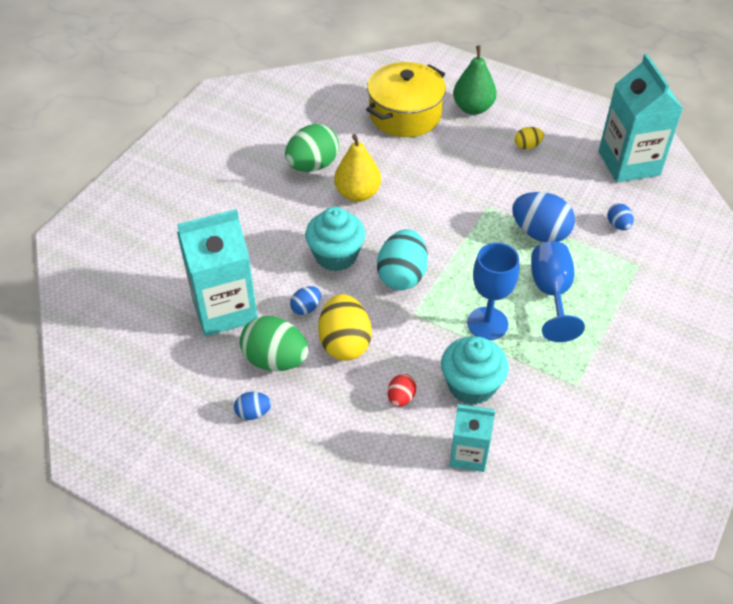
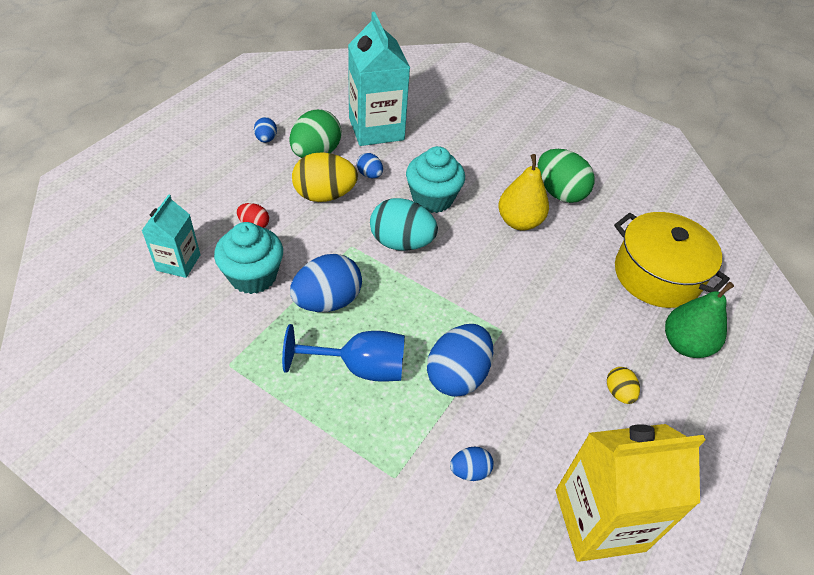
camera: 90 degrees right, 0 degrees up
(487, 323) = (327, 301): blue goblet -> blue egg
(629, 163) = (599, 520): turquoise carton -> yellow carton

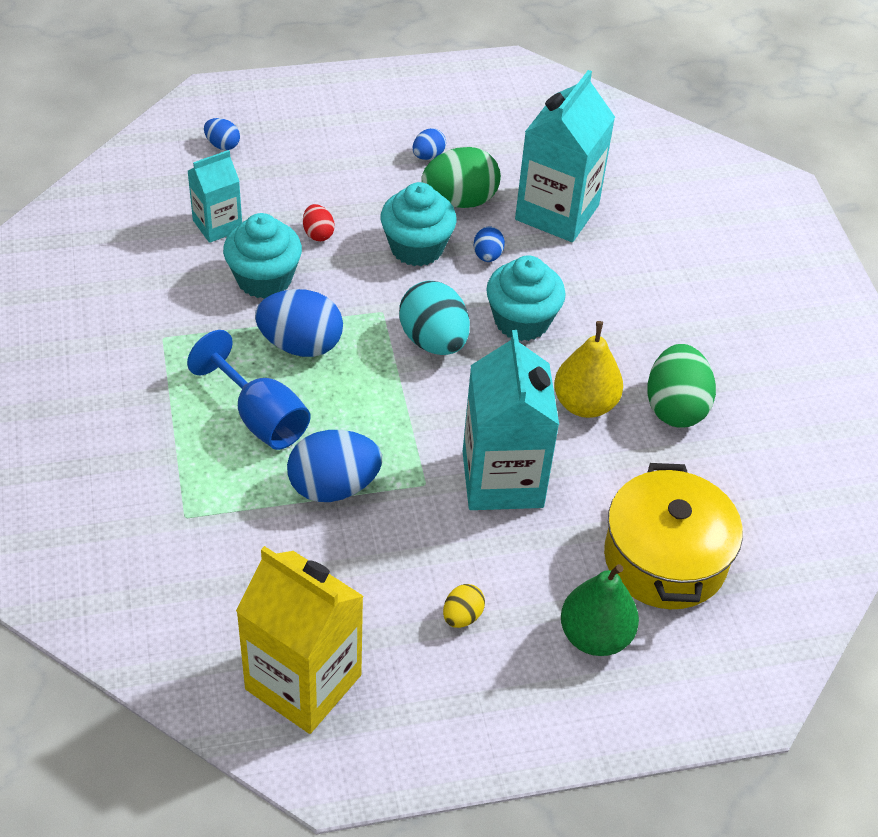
camera: 45 degrees right, 0 degrees up
(324, 195) = (416, 247): yellow egg -> turquoise cupcake
(469, 470) = (247, 561): blue egg -> blue egg (222, 145)
(535, 294) = (502, 479): none -> turquoise carton

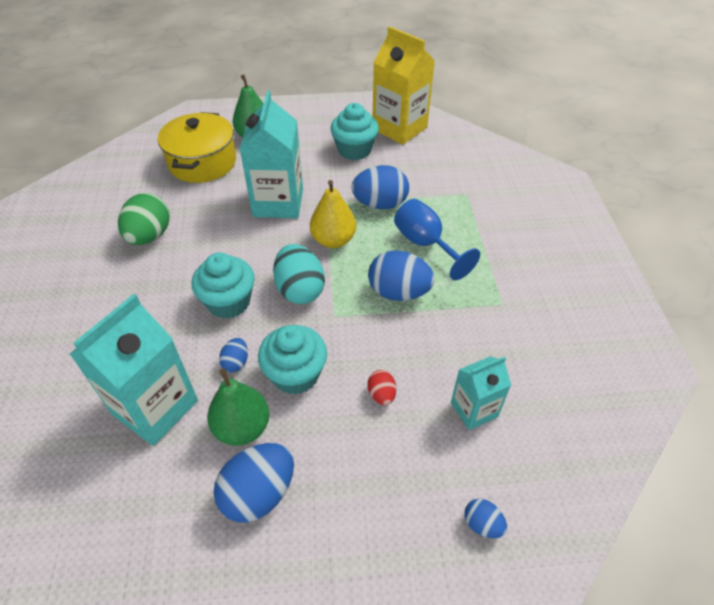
camera: 170 degrees left, 0 degrees up
(264, 279) = (428, 350): turquoise cupcake -> turquoise cupcake (354, 150)
(428, 156) = (259, 493): blue egg -> blue egg, size x1.99
(460, 200) = (242, 427): green egg -> green pear
(462, 616) = (318, 146): yellow egg -> none
(585, 404) = (209, 241): yellow pear -> yellow pear (333, 240)

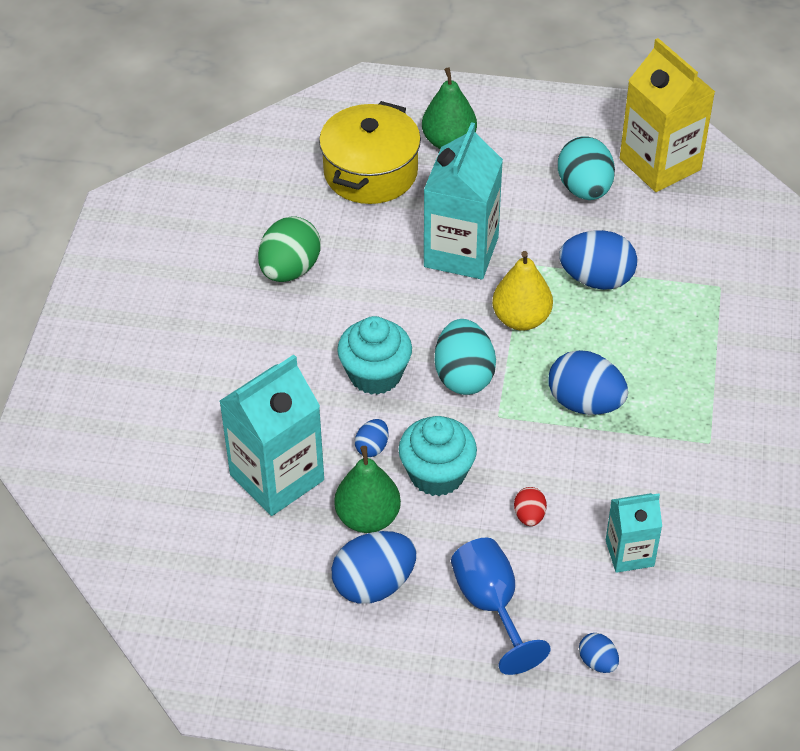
camera: 15 degrees right, 0 degrees up
(354, 150) = (584, 189): turquoise cupcake -> turquoise egg
(425, 244) = (639, 347): blue goblet -> blue goblet (491, 605)

